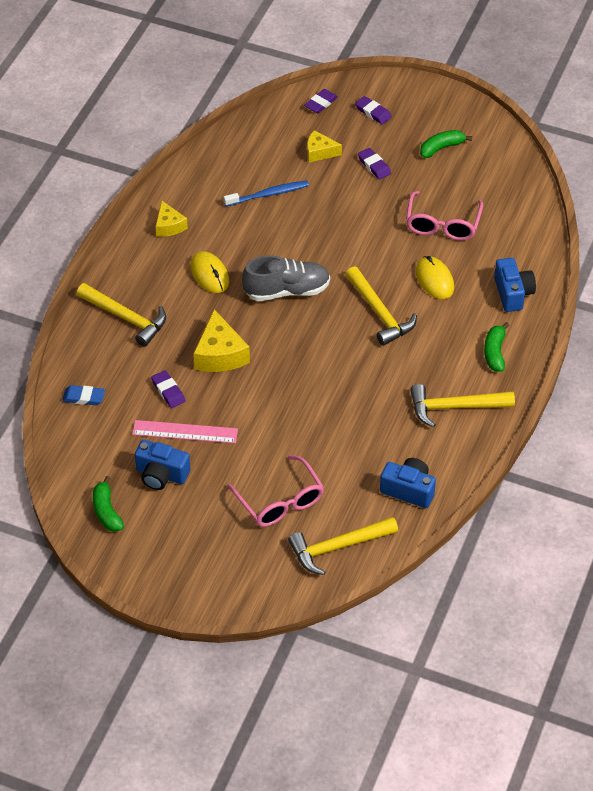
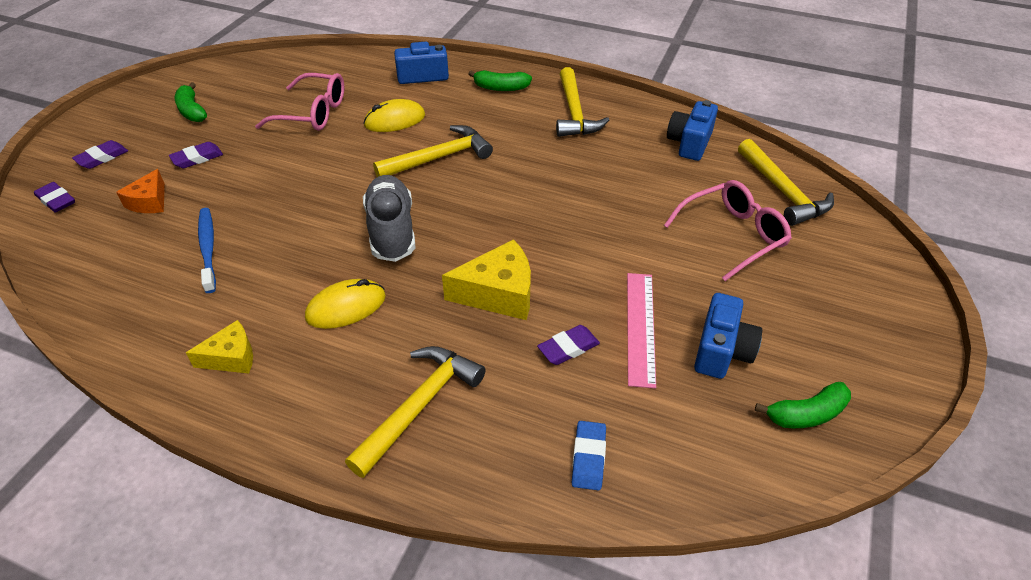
camera: 90 degrees left, 5 degrees down
(319, 152) = (149, 202): yellow cheese -> orange cheese

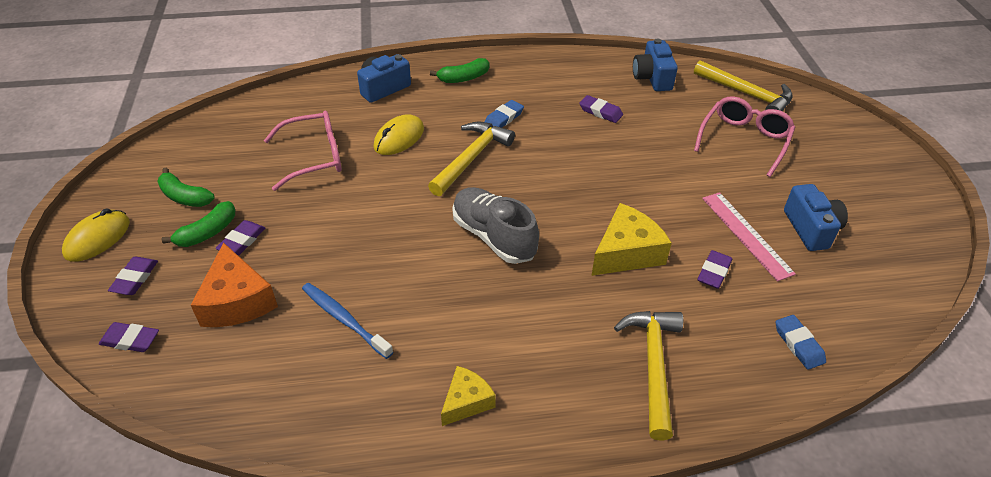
camera: 30 degrees left, 0 degrees up
(149, 202) = (237, 301): orange cheese -> orange cheese, size x1.61
(346, 307) = (520, 316): yellow mouse -> yellow mouse (97, 238)
(502, 133) = (503, 118): none -> blue eraser
(574, 112) = (544, 81): yellow hammer -> none
(602, 157) = (600, 112): none -> purple eraser
(806, 414) = (895, 249): green banana -> green banana (207, 232)

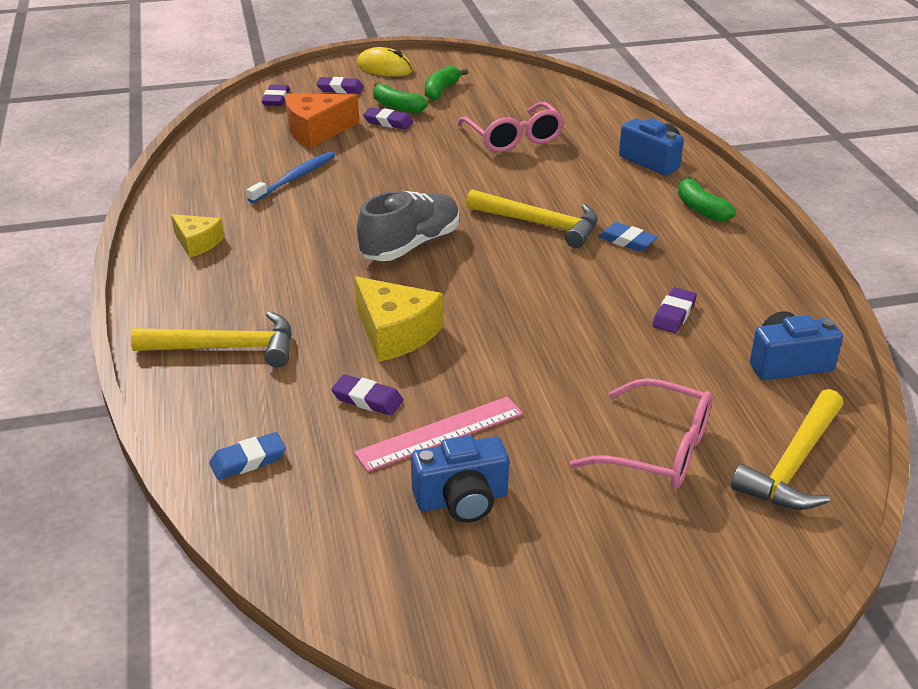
camera: 85 degrees right, 10 degrees down
(399, 138) = (562, 179): yellow mouse -> none

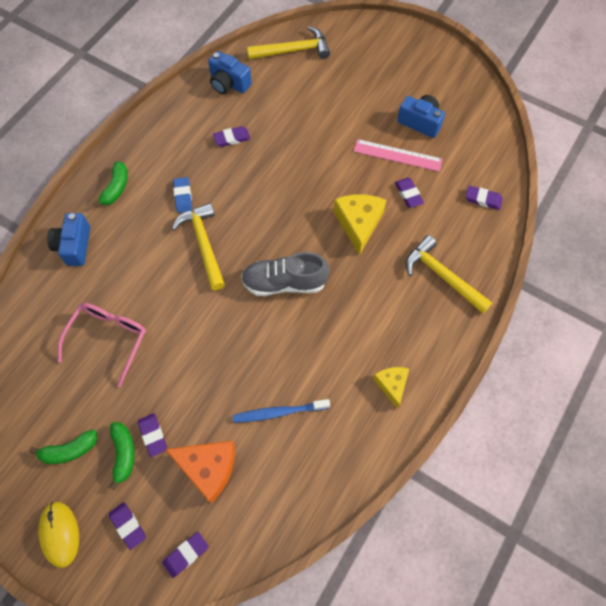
camera: 135 degrees left, 30 degrees up
(248, 460) = (483, 199): blue eraser -> purple eraser
(657, 450) = (329, 89): pink glasses -> none

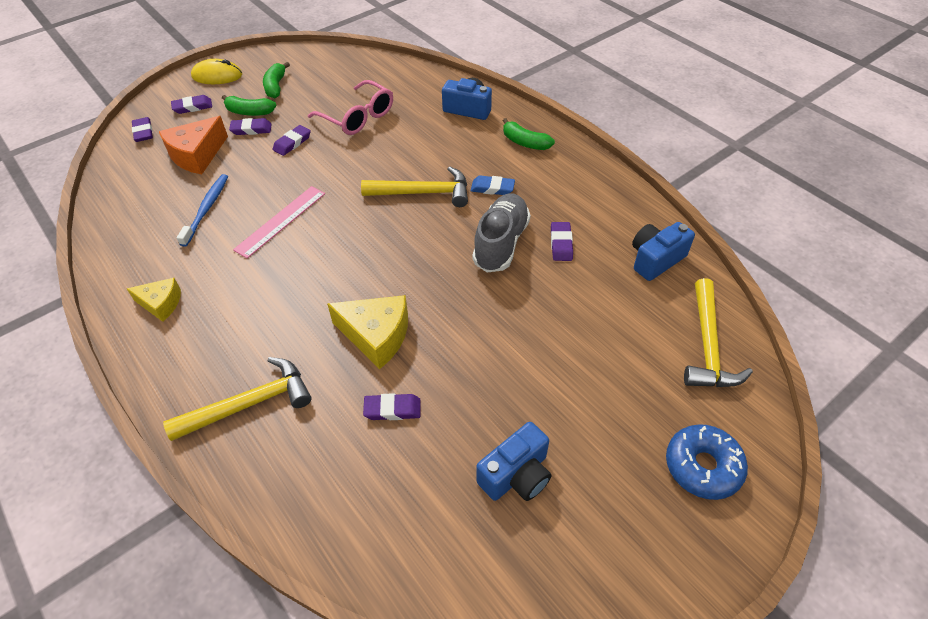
camera: 110 degrees right, 15 degrees down
(284, 283) = (339, 245): grey shoe -> grey shoe (501, 243)
(376, 46) = (702, 466): none -> blue donut
(397, 155) = (465, 419): pink ruler -> pink ruler (281, 221)
(483, 199) = (334, 511): purple eraser -> purple eraser (292, 143)

